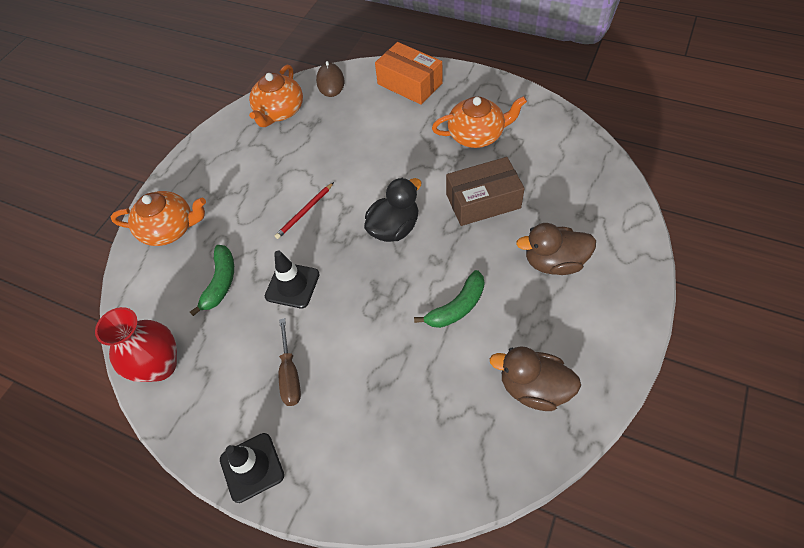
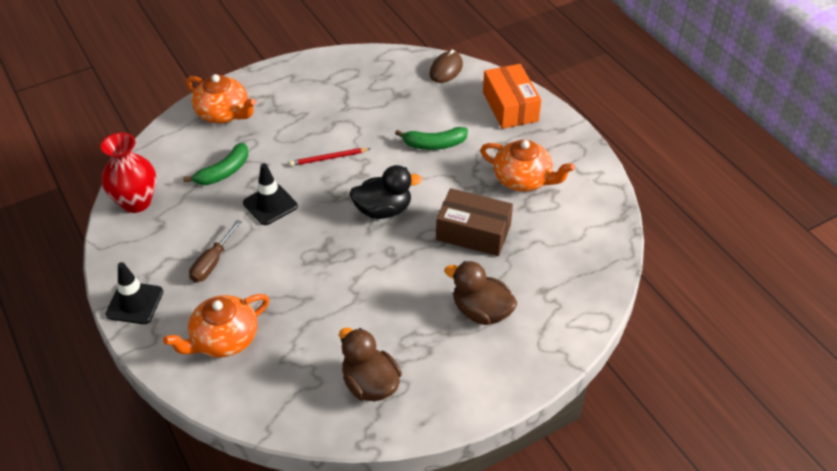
camera: 30 degrees right, 10 degrees down
(279, 112) = (383, 71): orange teapot -> orange teapot (224, 339)
(457, 307) = (372, 294): green banana -> green banana (434, 144)

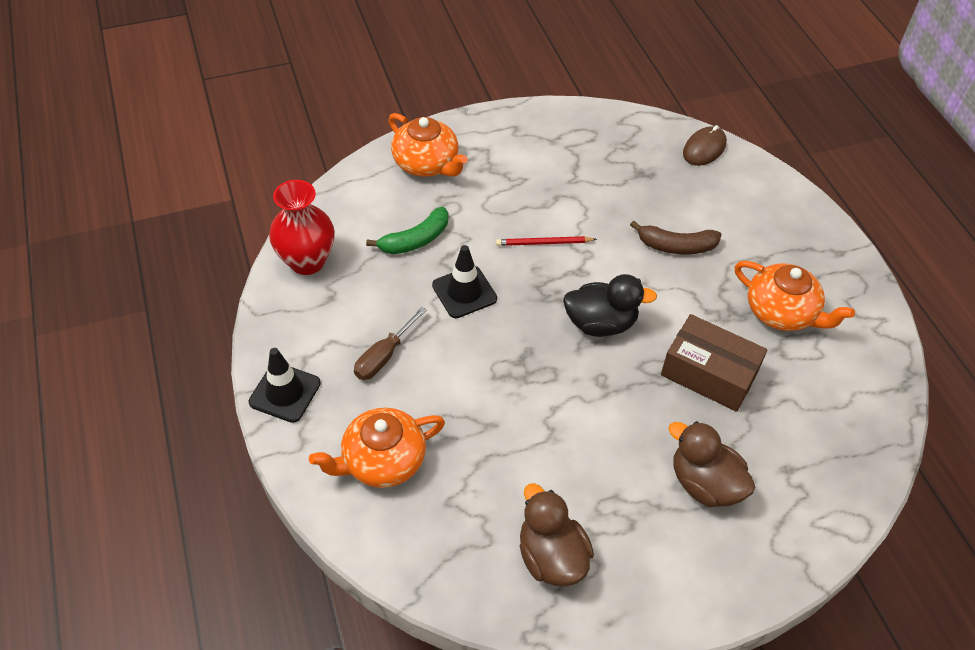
camera: 10 degrees right, 5 degrees up
(434, 144) = (676, 246): green banana -> brown banana
(510, 106) = (778, 211): orange box -> none

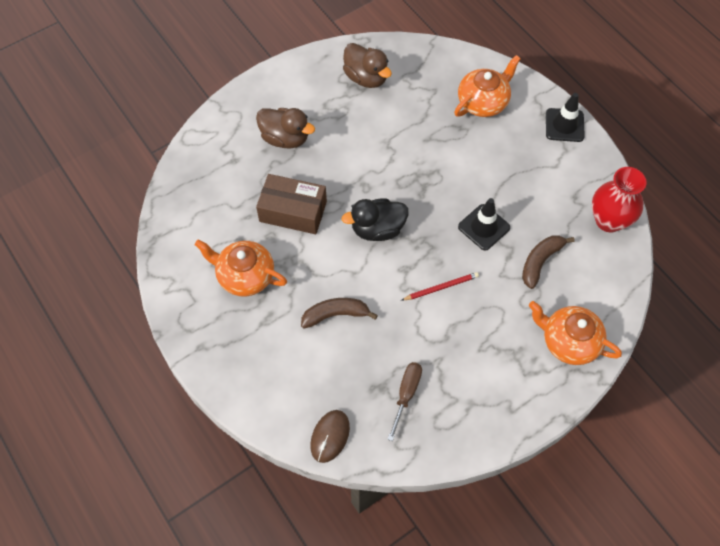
camera: 165 degrees right, 10 degrees up
(384, 356) = (515, 165): brown screwdriver -> brown screwdriver (406, 394)
(415, 240) = (540, 262): green banana -> brown banana

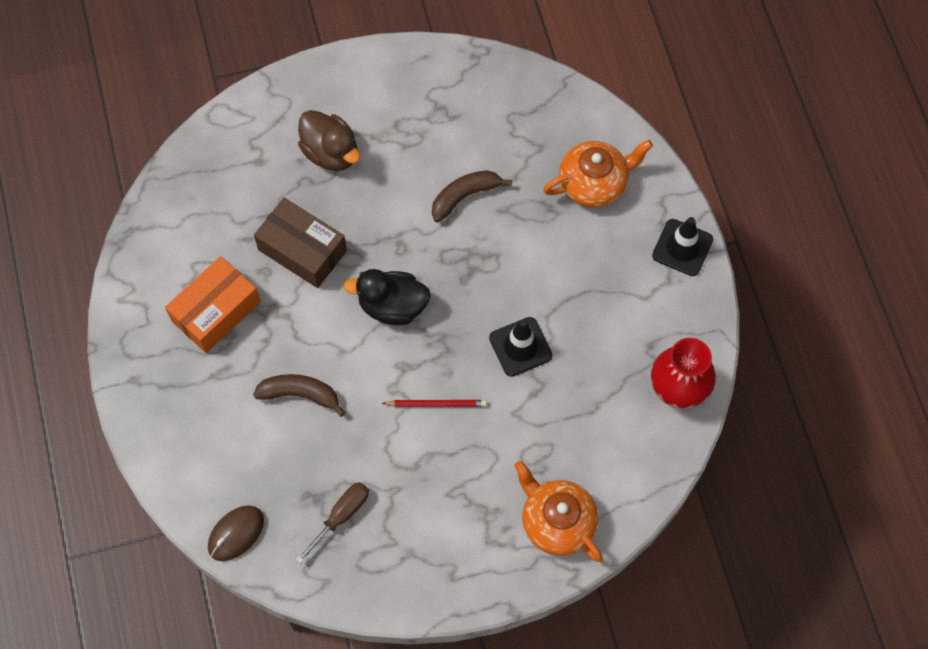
camera: 20 degrees right, 5 degrees up
(245, 275) = (216, 311): orange teapot -> orange box
(366, 78) = (462, 103): brown duck -> none
(540, 262) = (569, 413): brown banana -> brown banana (465, 196)

